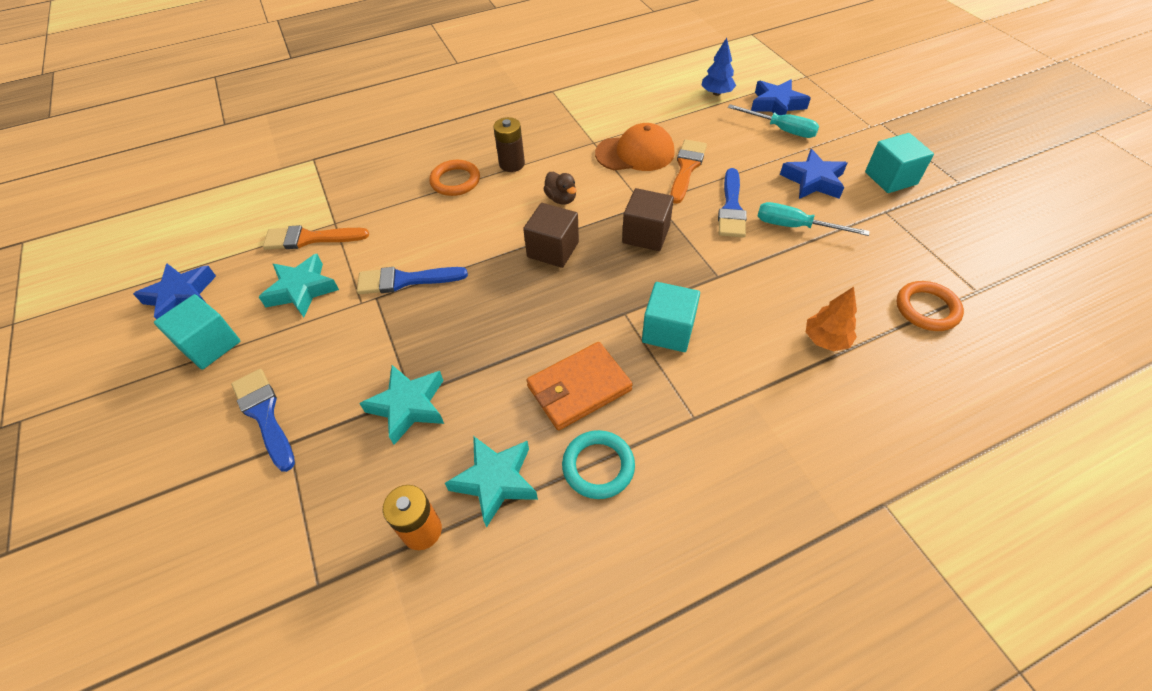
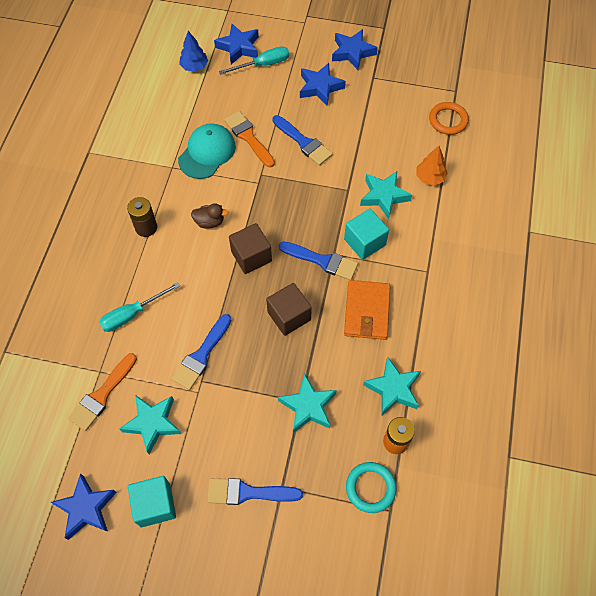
camera: 55 degrees left, 10 degrees up
(455, 181) = (129, 271): orange ring -> none
(598, 466) = (421, 335): turquoise ring -> turquoise ring (370, 488)
(605, 308) = (322, 261): none -> blue brush
(635, 153) = (207, 153): orange cap -> turquoise cap
(646, 234) = (284, 200): brown cube -> brown cube (289, 316)
(747, 312) = (384, 196): none -> turquoise star
(795, 226) = (346, 125): turquoise screwdriver -> turquoise screwdriver (132, 314)
(890, 178) = (352, 52): turquoise cube -> blue star

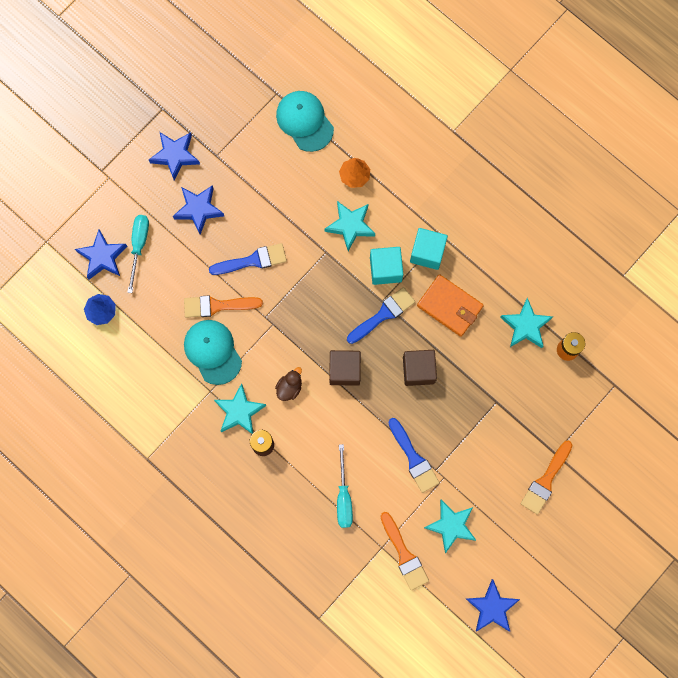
camera: 60 degrees left, 15 degrees up
(155, 505) = (517, 554): turquoise cube -> turquoise cube (427, 252)
(248, 492) = (545, 480): blue brush -> orange brush
(308, 406) = (503, 398): turquoise star -> turquoise star (239, 411)
(370, 488) = (591, 389): turquoise ring -> none
(448, 120) = (304, 121): orange ring -> turquoise cap

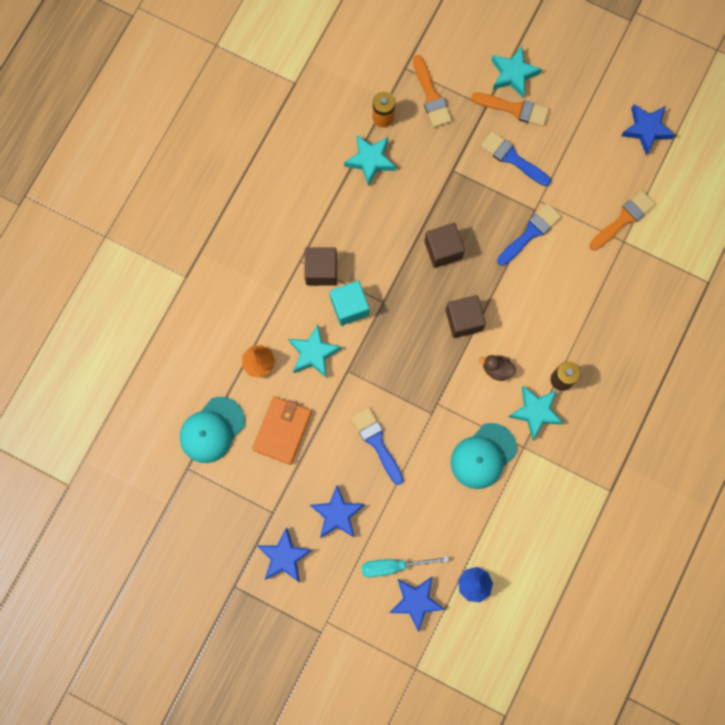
camera: 105 degrees left, 0 degrees up
(217, 306) = (434, 465): orange brush -> orange brush (431, 96)
(343, 497) = (588, 289): turquoise screwdriver -> none
(383, 314) = (396, 297): blue brush -> blue brush (512, 158)
(427, 252) = (321, 270): turquoise cube -> brown cube
(450, 306) = (370, 236): orange wallet -> orange wallet (282, 430)
(451, 525) = (583, 183): turquoise star -> turquoise star (513, 74)

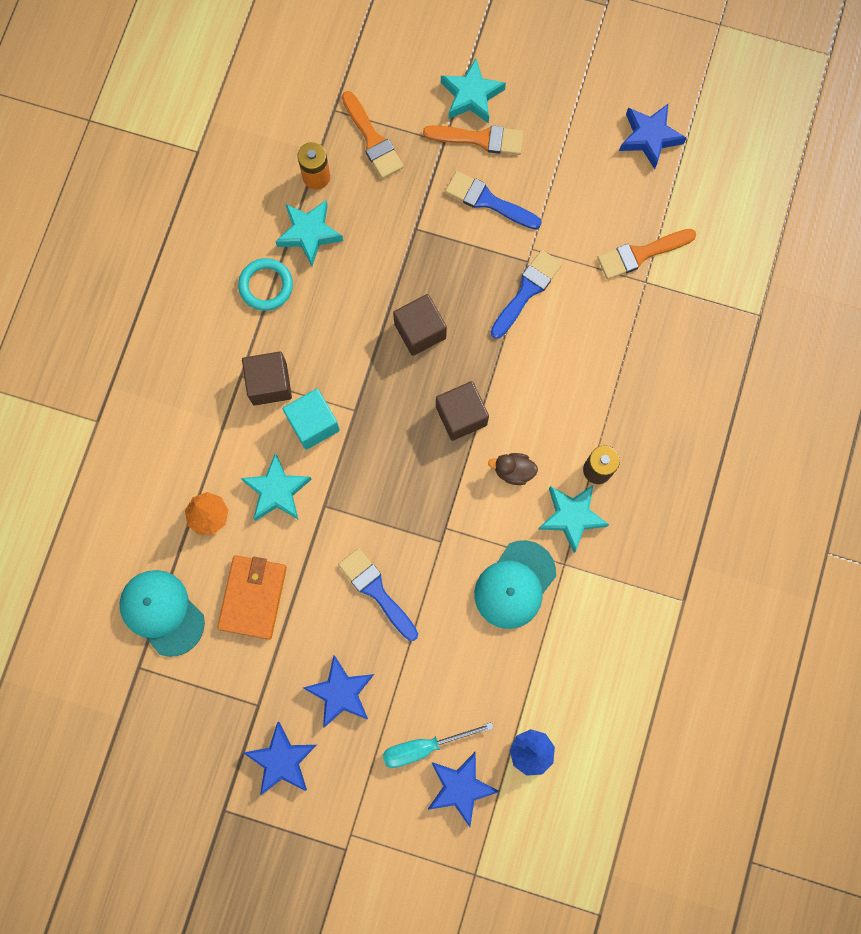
camera: 10 degrees left, 0 degrees up
(212, 430) = (162, 612): turquoise cap -> turquoise cap turned 105 degrees clockwise
(331, 195) = (266, 286): none -> turquoise ring
(624, 219) = (641, 254): orange brush -> orange brush turned 150 degrees counterclockwise

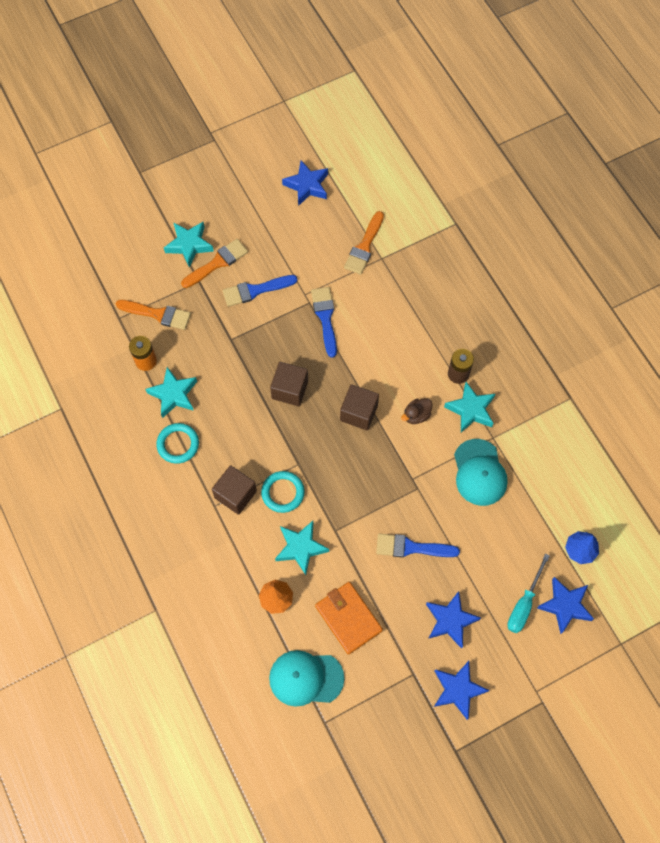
camera: 45 degrees left, 10 degrees down
(313, 424) = (283, 492): turquoise cube -> turquoise ring

